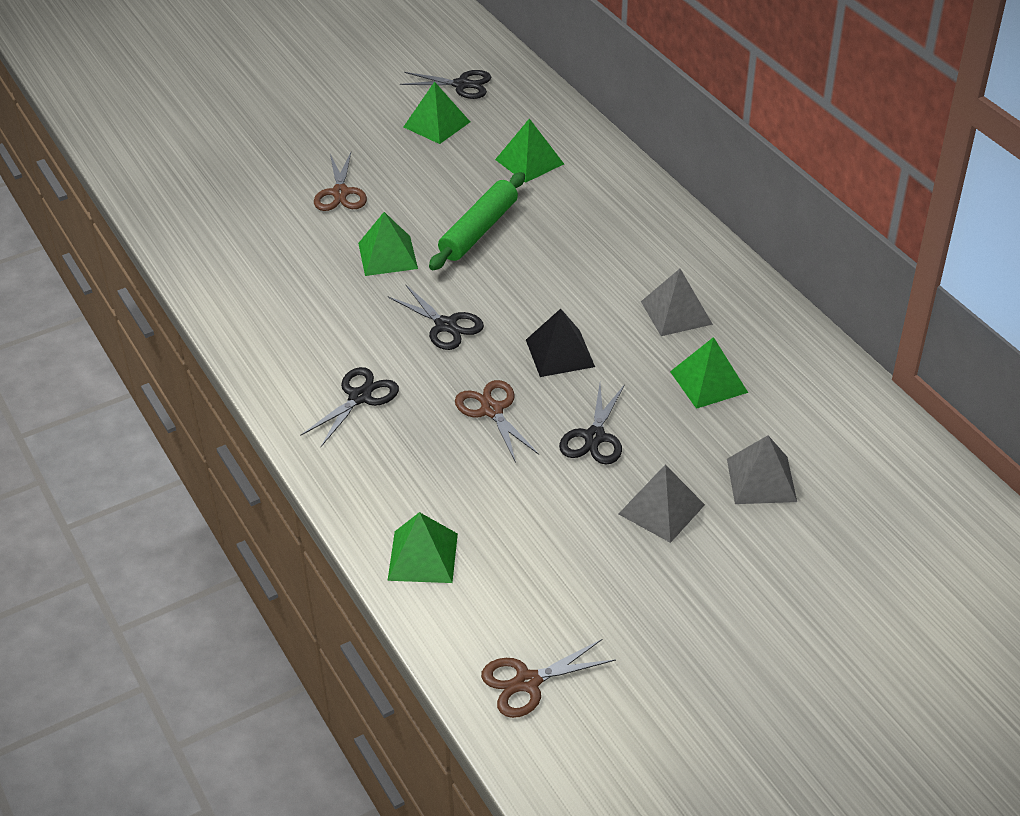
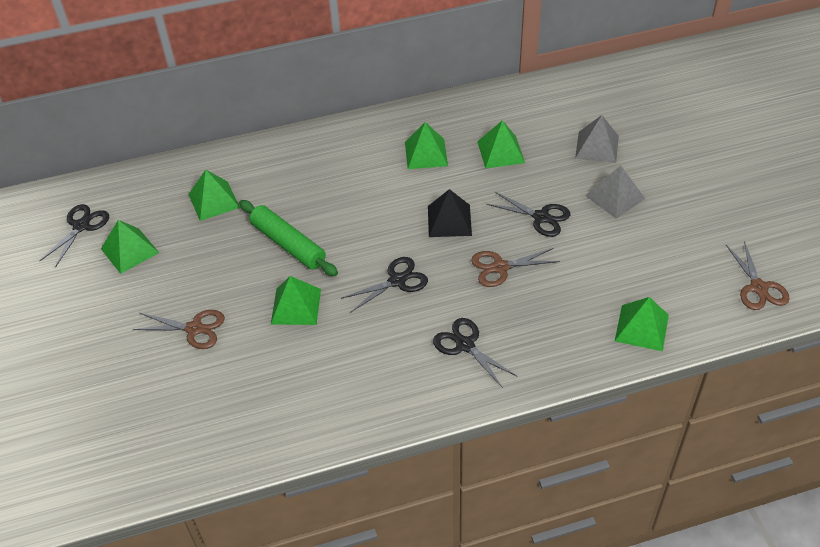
camera: 75 degrees left, 5 degrees up
(676, 312) = (426, 153): grey pyramid -> green pyramid

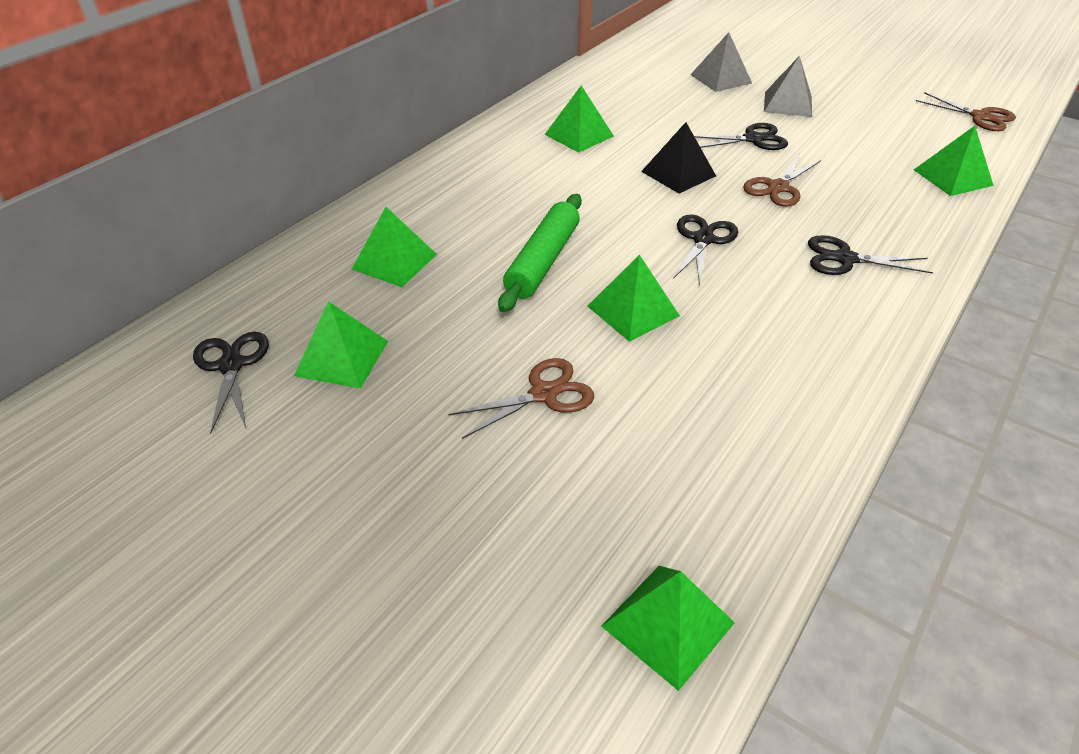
camera: 40 degrees left, 5 degrees down
(288, 244) = (542, 261): green rolling pin -> green rolling pin turned 75 degrees counterclockwise
(501, 152) = (646, 109): green pyramid -> green pyramid (668, 624)

